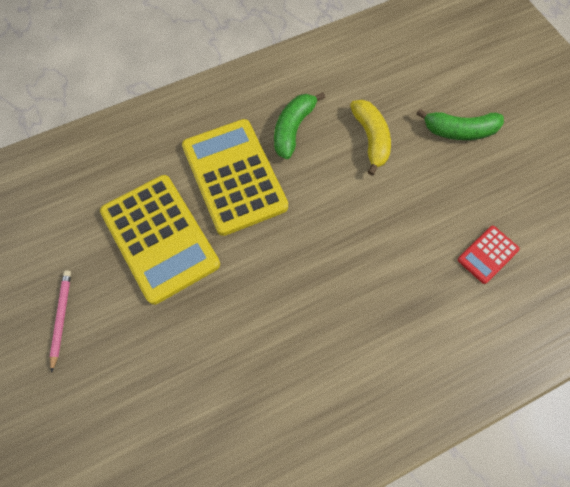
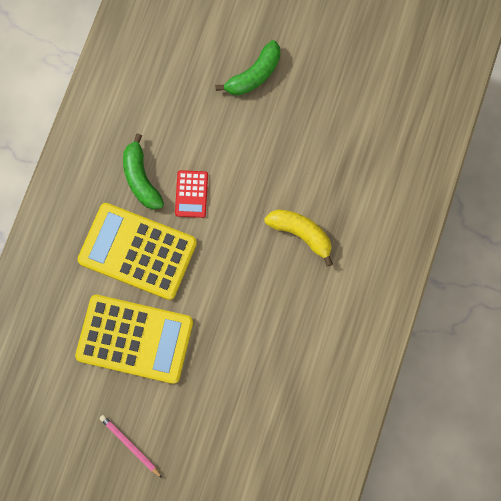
camera: 45 degrees left, 10 degrees up
(371, 139) = (201, 136): yellow banana -> yellow banana (301, 234)
(487, 254) = (347, 153): red calculator -> red calculator (191, 194)

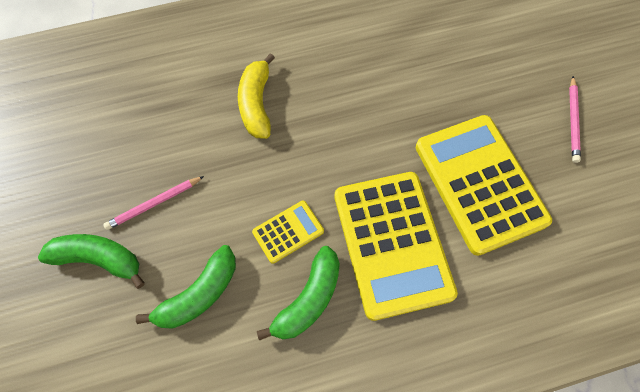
camera: 125 degrees left, 10 degrees down
(190, 119) = (199, 294): none -> green banana
(191, 194) = (288, 232): red calculator -> yellow calculator
(269, 125) = (154, 204): none -> pink pencil

